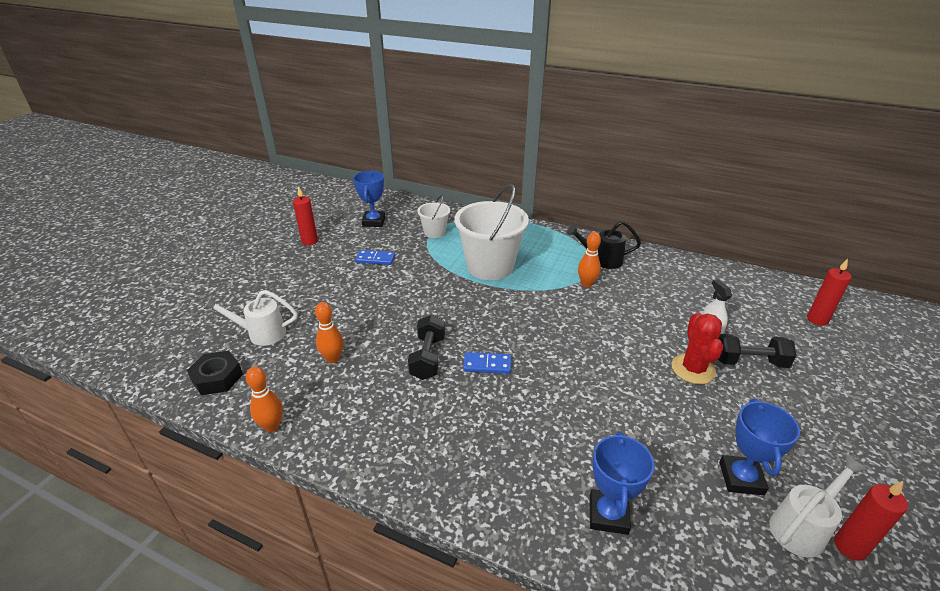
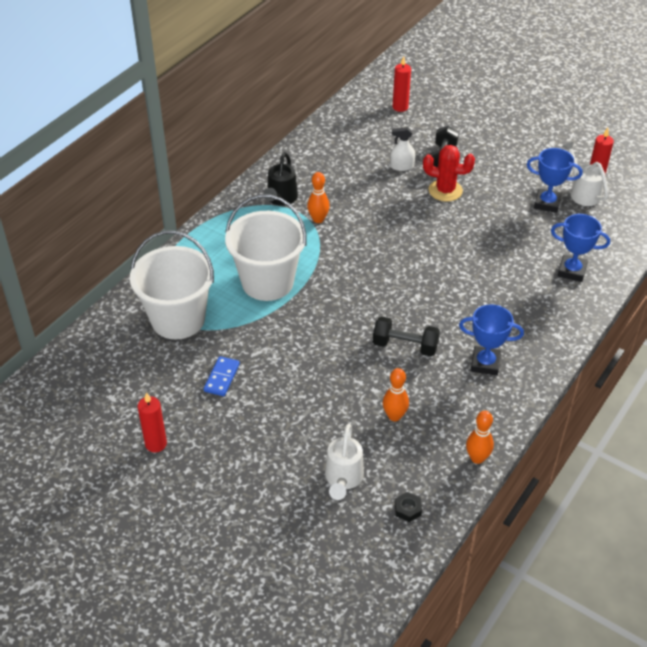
camera: 80 degrees left, 10 degrees up
(217, 378) = (407, 509): black nut -> black nut, size x0.58
(374, 222) = (128, 376): blue trophy -> blue trophy (485, 363)
(434, 232) = (178, 319): white bucket -> white bucket, size x1.98
(487, 365) = (421, 307): blue domino -> none

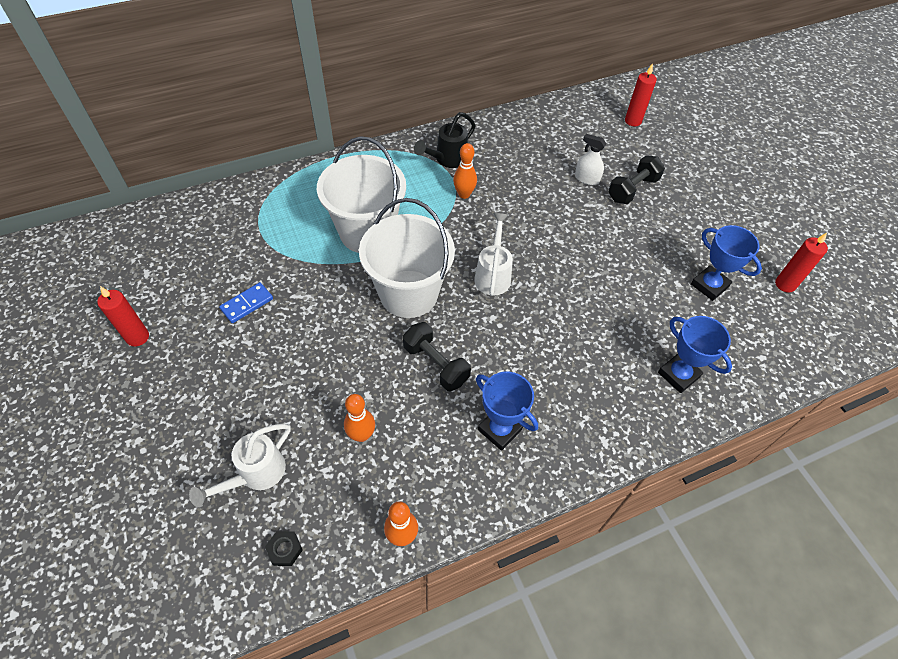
camera: 30 degrees right, 10 degrees up
(178, 319) = (262, 229): white bucket -> white bucket (408, 294)
(445, 190) = (610, 222): red cactus -> none
(582, 192) = (759, 292): white watering can -> white watering can (493, 275)

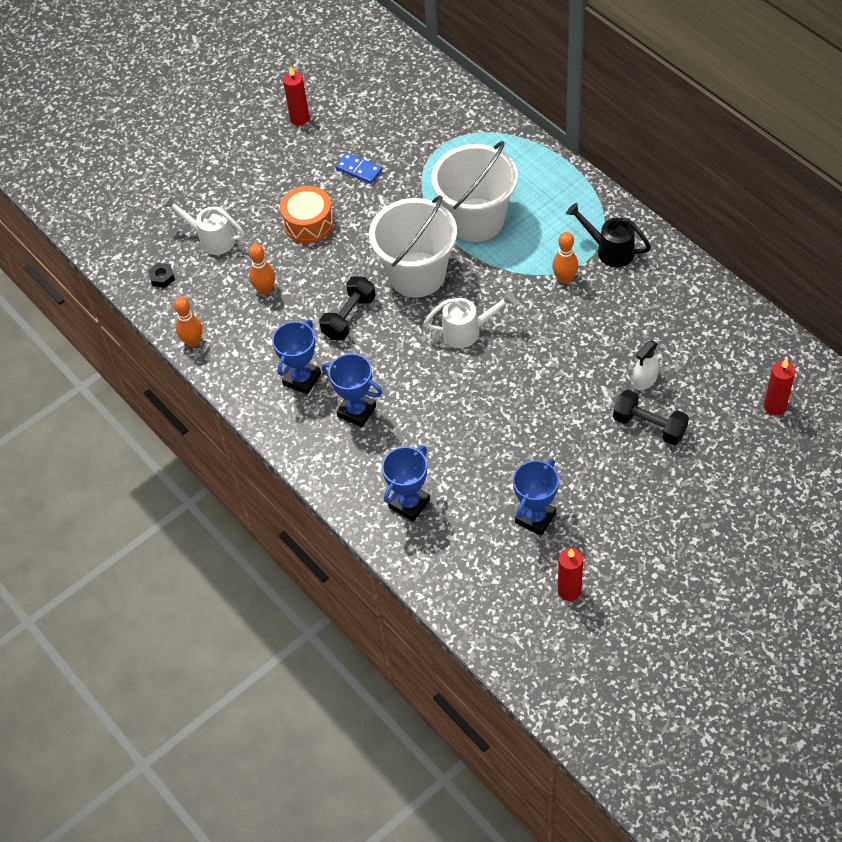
camera: 80 degrees right, 0 degrees up
(291, 368) = (308, 223): none -> orange drum
(557, 389) = (356, 411): none -> blue trophy
(587, 179) = (645, 379): white spray bottle -> white spray bottle turned 150 degrees counterclockwise

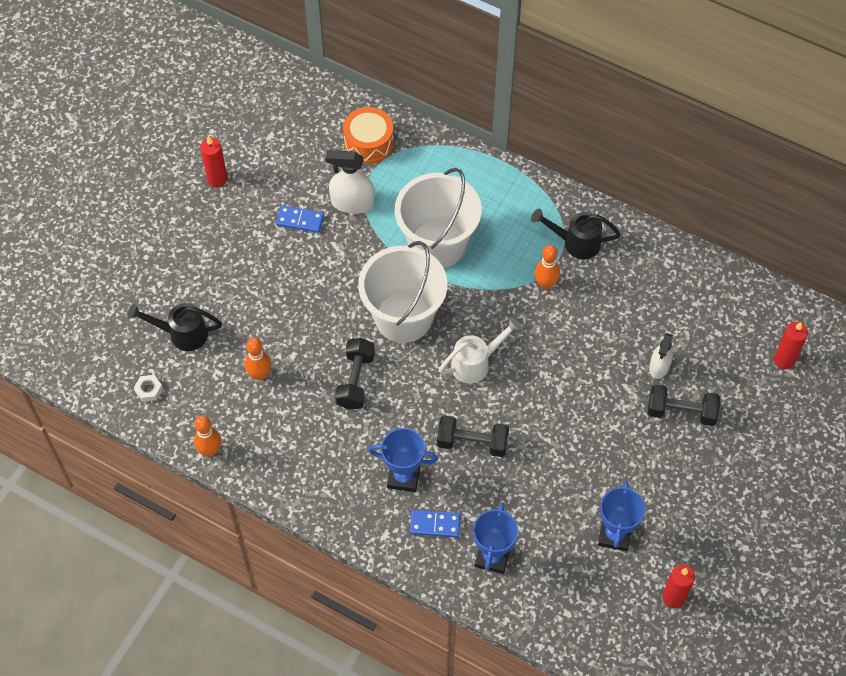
camera: 25 degrees left, 5 degrees up
(162, 277) = (149, 390): black nut -> white nut
(211, 239) = (182, 334): white watering can -> black watering can
(302, 379) = (336, 459): blue trophy -> none
(308, 223) = (273, 291): orange drum -> orange drum (369, 143)
(368, 460) = (435, 524): none -> blue domino
(413, 166) = (352, 203): none -> white spray bottle
(434, 399) = (472, 442): none -> black dumbbell

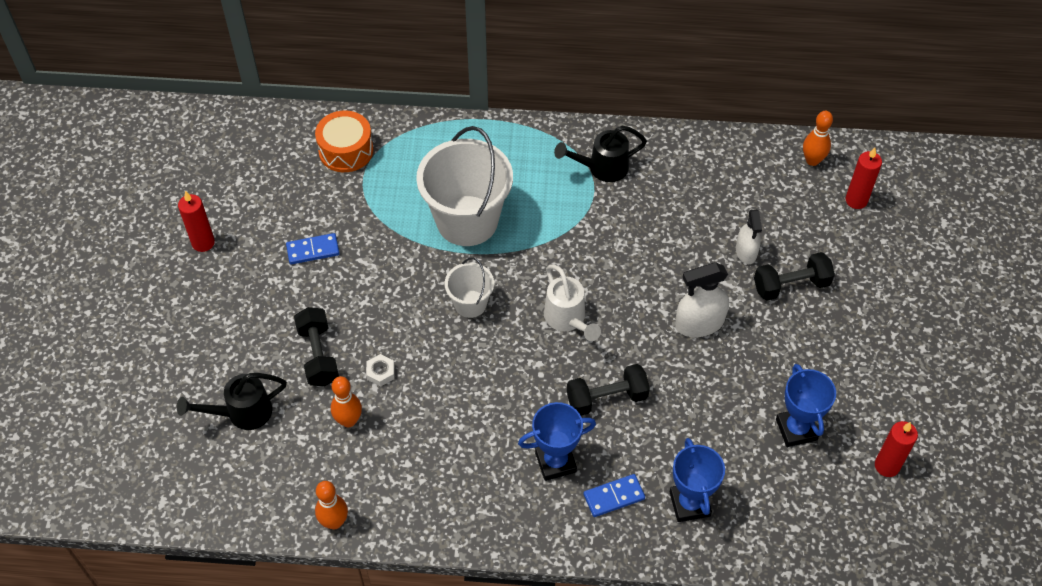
camera: 25 degrees left, 5 degrees down
(149, 390) = (234, 486): white nut -> white nut (380, 372)
(352, 203) = (359, 213): white spray bottle -> white spray bottle (699, 323)
(355, 380) = (454, 386): black dumbbell -> black dumbbell (318, 355)
(403, 317) = (470, 304): white bucket -> white bucket, size x0.50
(476, 363) = (567, 319): white watering can -> white watering can turned 120 degrees clockwise
(545, 283) = (594, 217): orange bowling pin -> orange bowling pin (812, 160)

